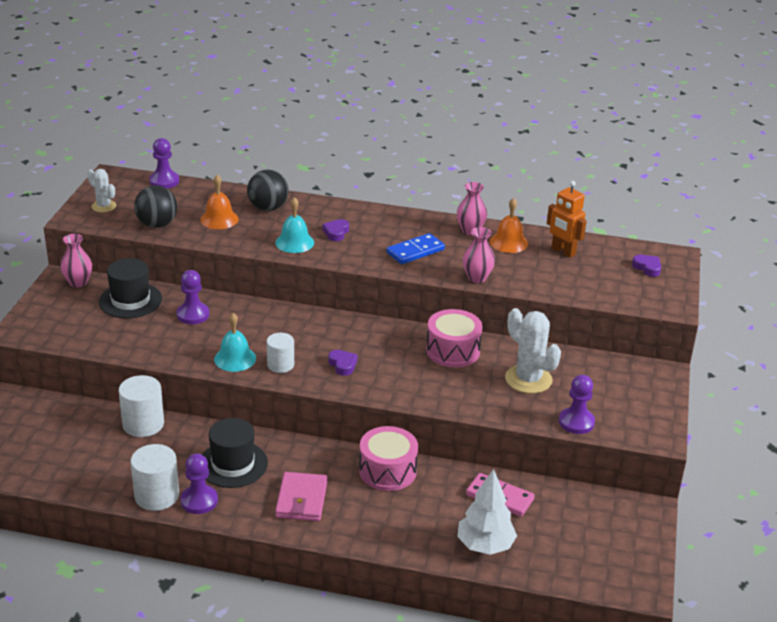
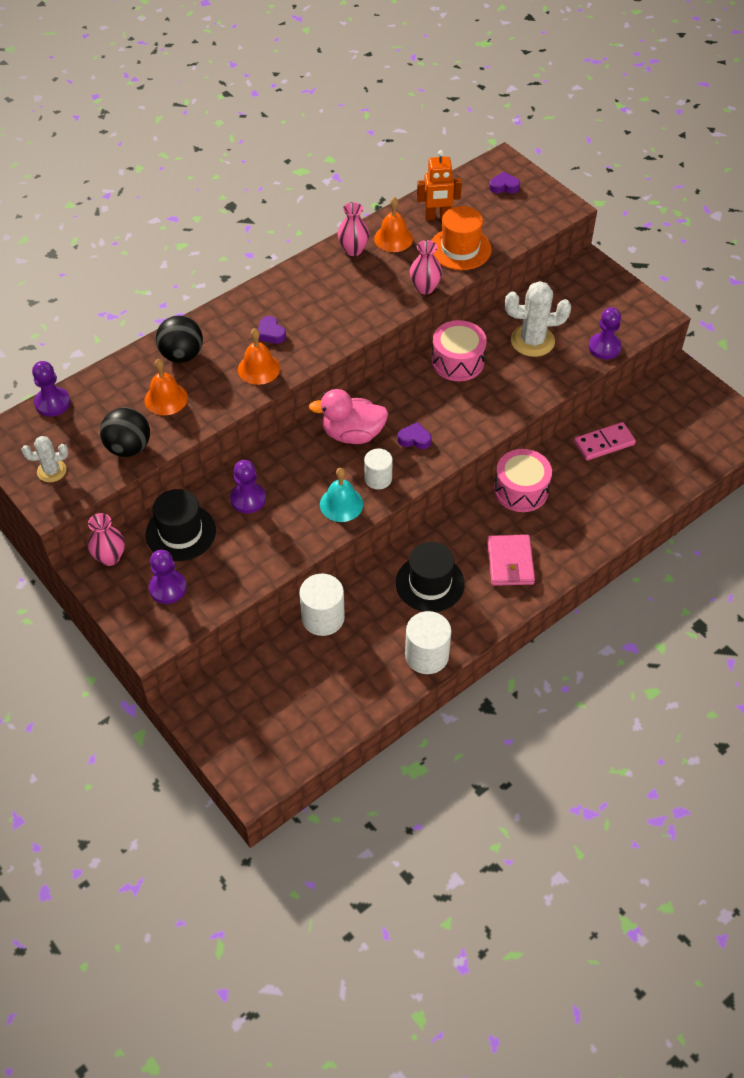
camera: 50 degrees left, 20 degrees up
(199, 501) = (457, 630): purple pawn -> purple pawn (168, 588)
(294, 242) = (259, 368): turquoise bell -> orange bell
(301, 500) = (510, 562): pink wallet -> pink wallet turned 45 degrees clockwise
(311, 333) = (352, 434): none -> pink duck
(415, 251) = (350, 301): blue domino -> none
(485, 546) = (647, 484): white tree -> none
(544, 276) = (460, 249): none -> orange hat

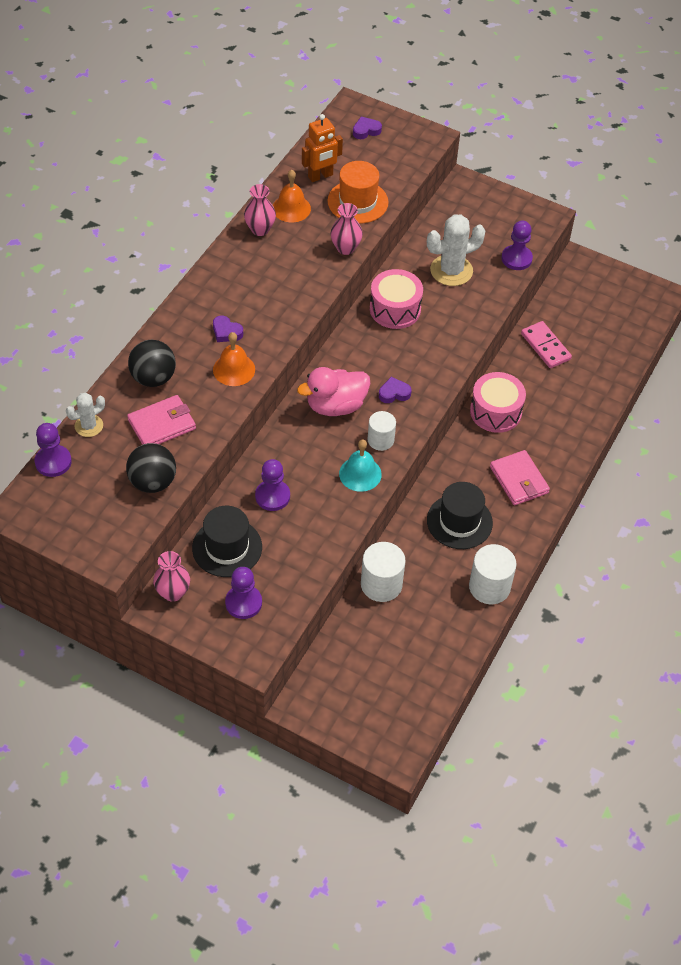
camera: 25 degrees left, 0 degrees up
(51, 471) = (91, 527): white cactus -> white cactus (89, 426)
(166, 399) = (162, 424): orange bell -> pink wallet
(604, 443) = (545, 346): pink domino -> pink domino turned 75 degrees counterclockwise

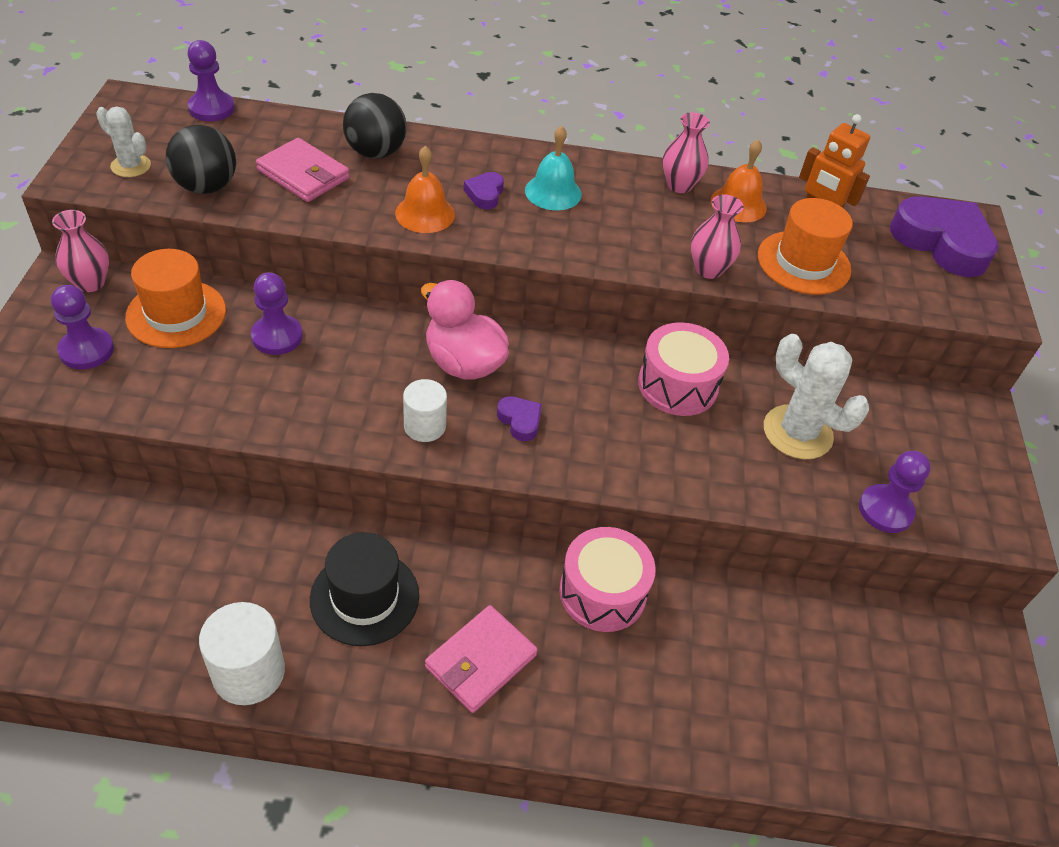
camera: 65 degrees right, 5 degrees down
(89, 426) = (277, 121): white cactus -> white cactus (131, 166)
(227, 547) = (176, 314): black hat -> orange hat
(360, 474) = (352, 418): turquoise bell -> turquoise bell (553, 192)
(366, 130) = (942, 242): purple heart -> purple heart, size x2.25
(381, 584) = (215, 527): white cylinder -> none
(545, 346) = (776, 630): pink domino -> none

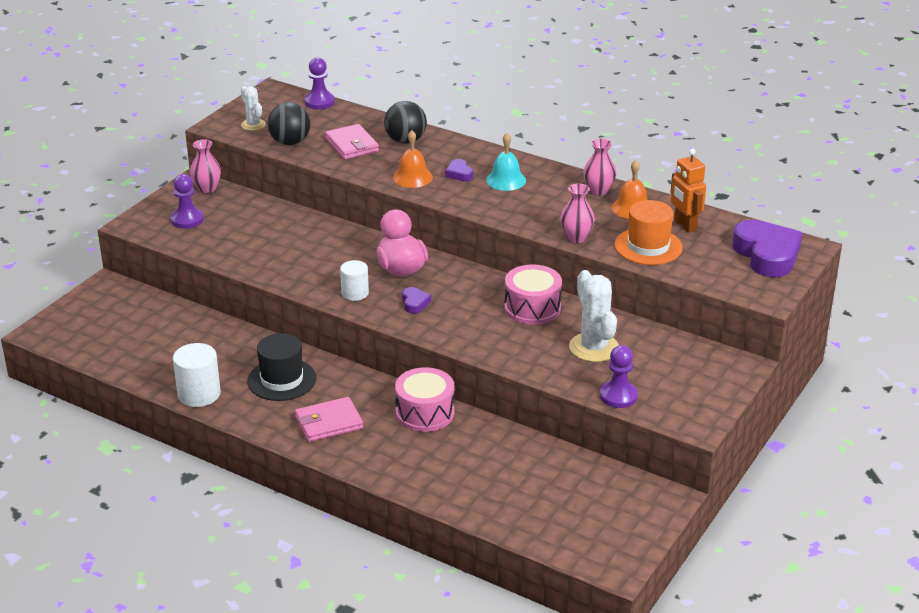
camera: 30 degrees right, 15 degrees down
(176, 314) = (246, 212): orange hat -> none
(277, 336) = (297, 234): purple pawn -> none
(485, 194) = (459, 174): purple heart -> purple heart turned 60 degrees counterclockwise

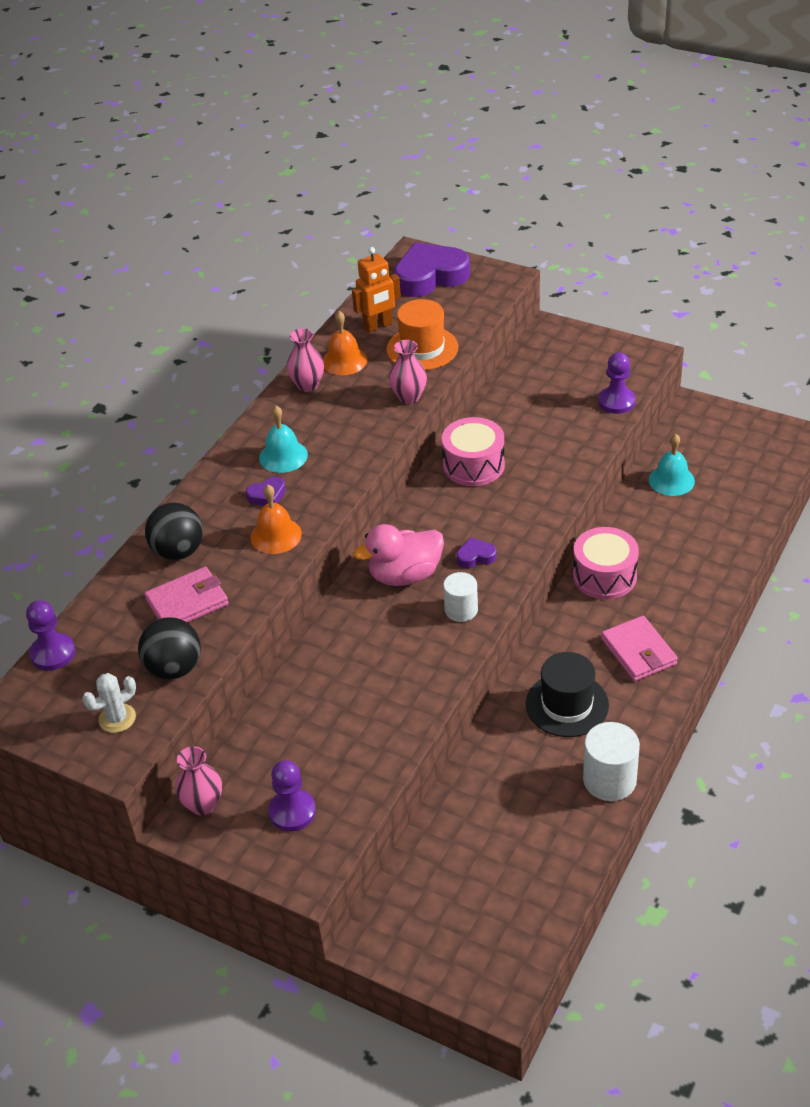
camera: 90 degrees left, 10 degrees up
(551, 468) = (671, 480): none -> turquoise bell
(593, 348) = (539, 420): white cactus -> none

